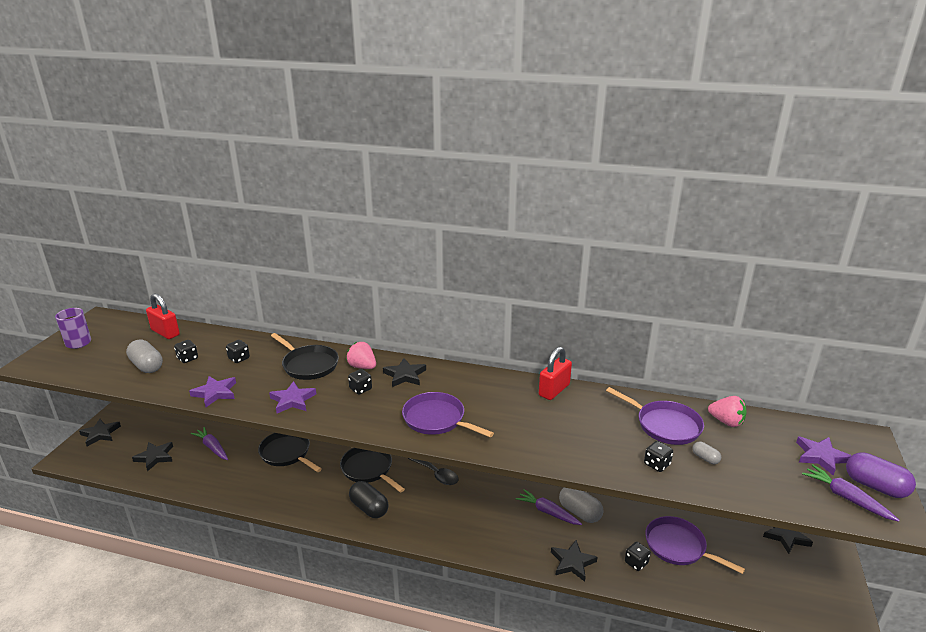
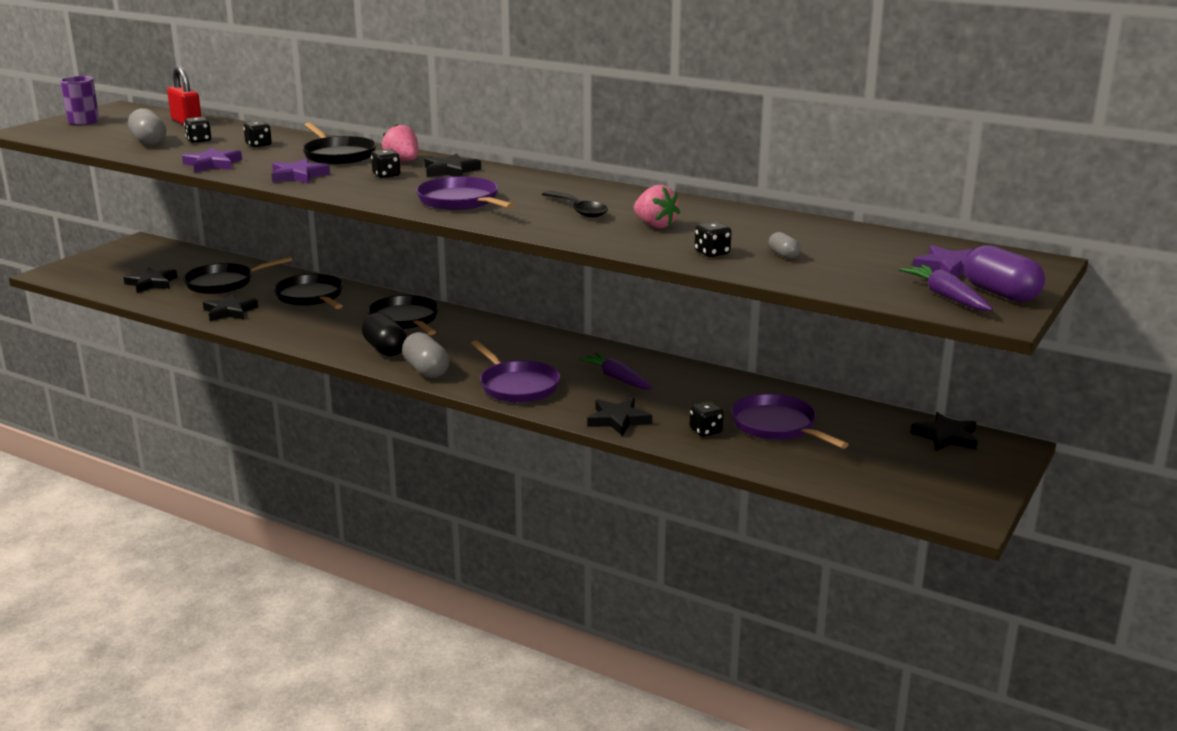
camera: 15 degrees right, 5 degrees down
(100, 434) = (98, 260): black star -> black star (230, 311)
(212, 447) = (223, 283): purple carrot -> black pan
(436, 474) = (491, 333): black spoon -> black spoon (578, 210)
(554, 390) = (634, 195): red padlock -> none
(580, 512) = (661, 384): grey capsule -> grey capsule (426, 370)
(665, 425) = (757, 230): purple pan -> purple pan (517, 386)
(726, 422) = (846, 235): pink strawberry -> pink strawberry (655, 225)

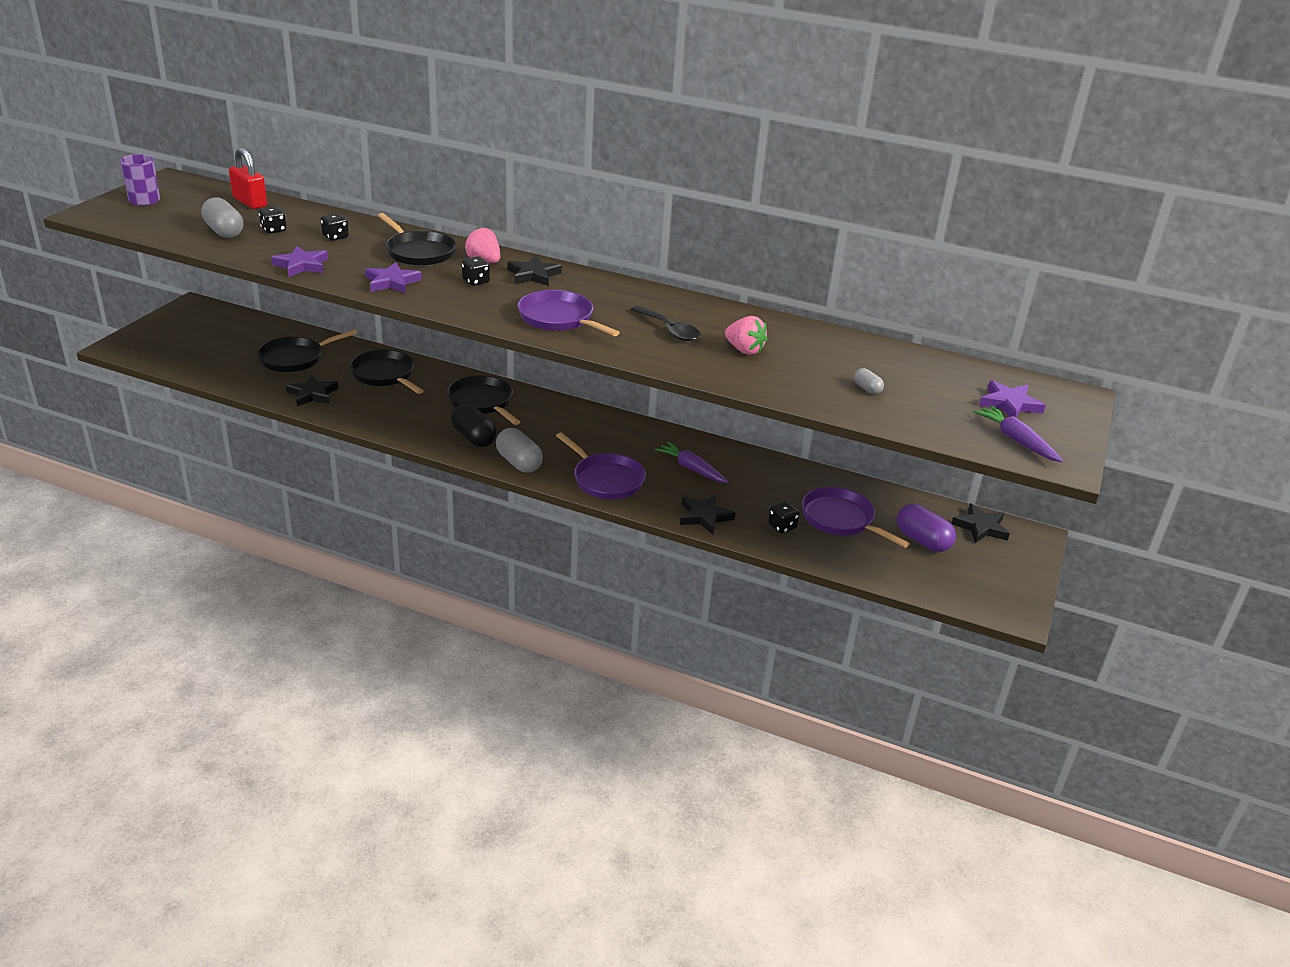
camera: 10 degrees left, 10 degrees up
(151, 283) = (224, 359): black star -> none
(712, 253) = (805, 387): black dice -> none
(1000, 294) = (1058, 436): purple capsule -> purple capsule (922, 540)

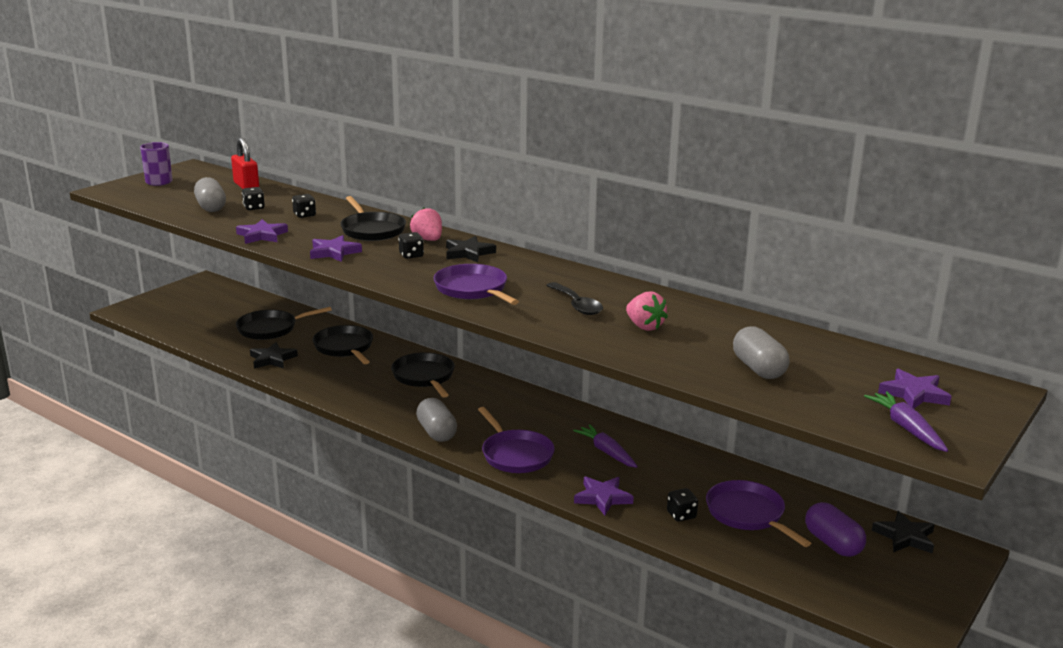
camera: 15 degrees right, 10 degrees down
(473, 438) = (403, 407): black capsule -> none
(704, 516) = (602, 498): black star -> purple star
(867, 389) = (758, 369): grey capsule -> grey capsule, size x1.94

